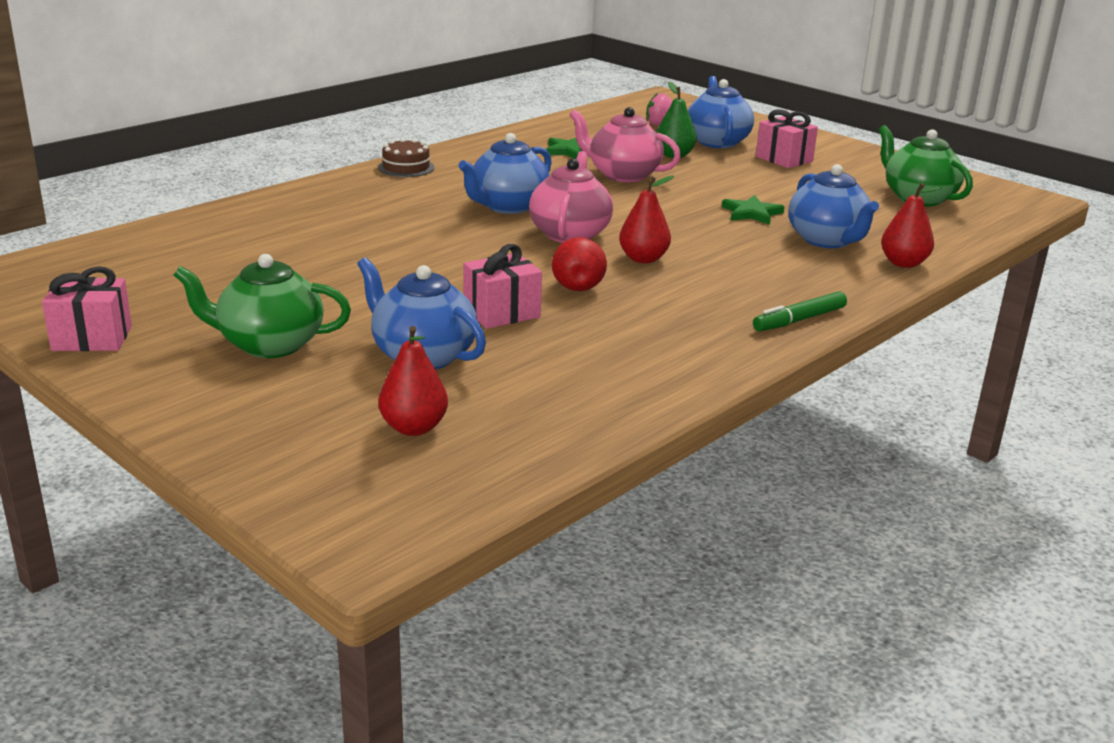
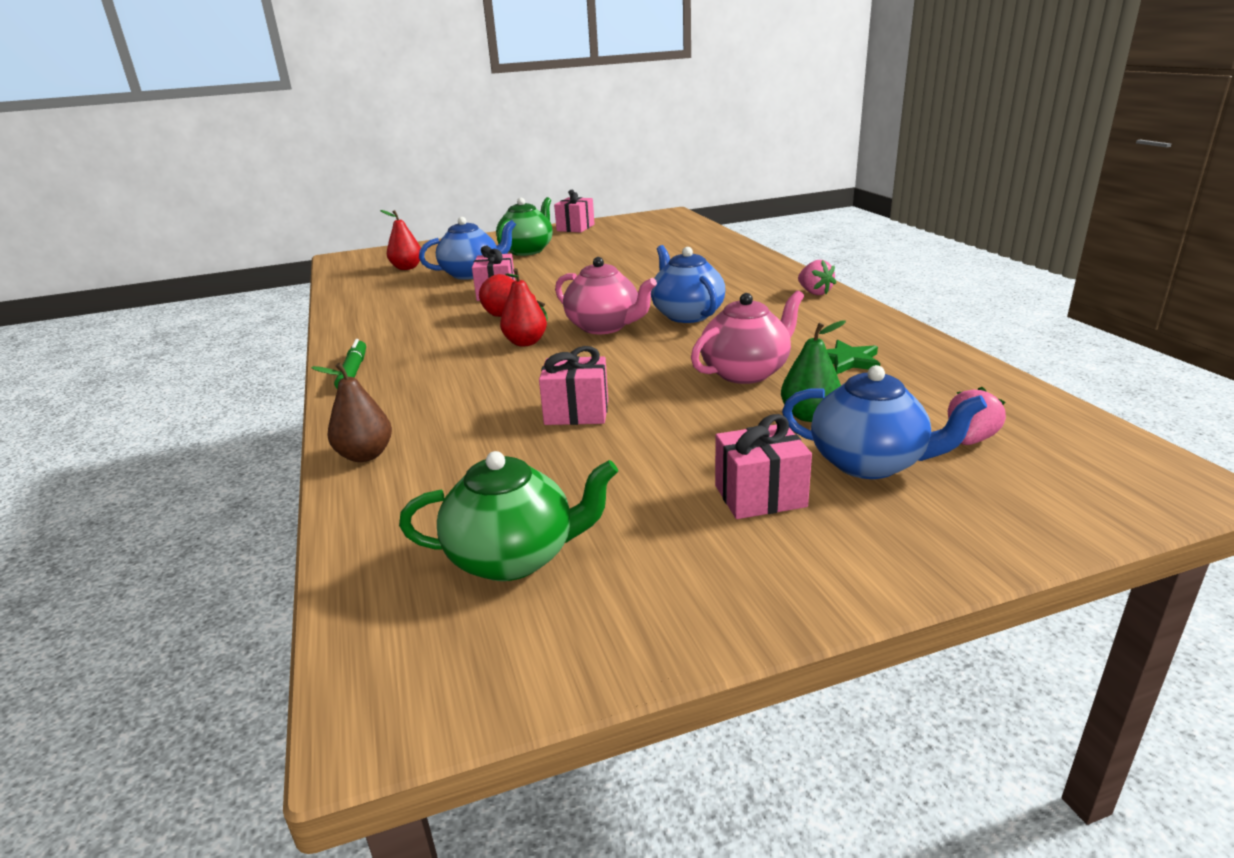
camera: 120 degrees right, 0 degrees up
(406, 167) = (814, 292): brown cake -> pink strawberry
(751, 213) = (576, 412): green star -> pink gift
(827, 240) = (465, 432): blue teapot -> none
(903, 263) = (365, 455): red pear -> brown pear

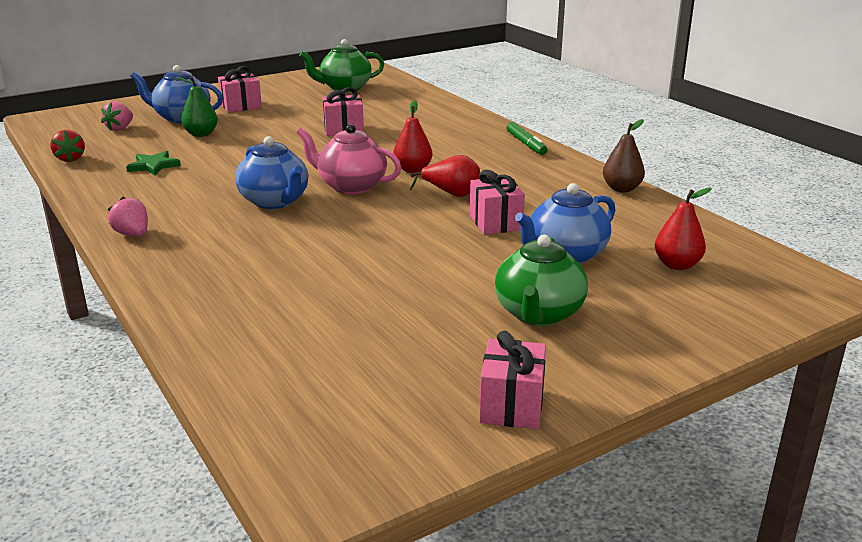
camera: 165 degrees right, 0 degrees up
(365, 455) = (449, 108): brown pear -> brown pear (621, 189)
(746, 372) = (232, 155): pink teapot -> none
(981, 377) = (70, 159): none -> red strawberry

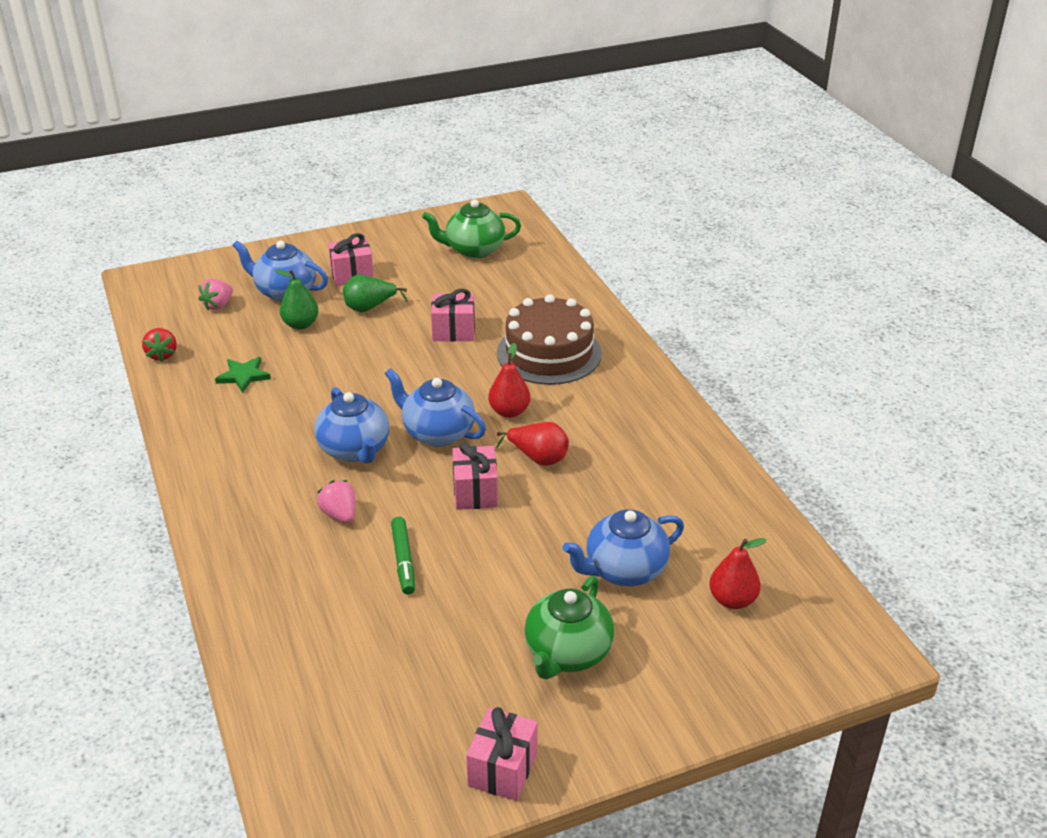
camera: 10 degrees right, 10 degrees up
(132, 234) = (208, 486): pink strawberry -> pink strawberry (340, 514)
(262, 122) = (370, 308): none -> green pear
(351, 186) = (437, 433): pink teapot -> blue teapot
(434, 136) = (549, 353): none -> brown cake
(495, 222) = (569, 511): pink gift -> pink gift (475, 492)
(526, 144) = (646, 378): green marker -> green marker (403, 560)
(621, 189) = (723, 470): brown pear -> none

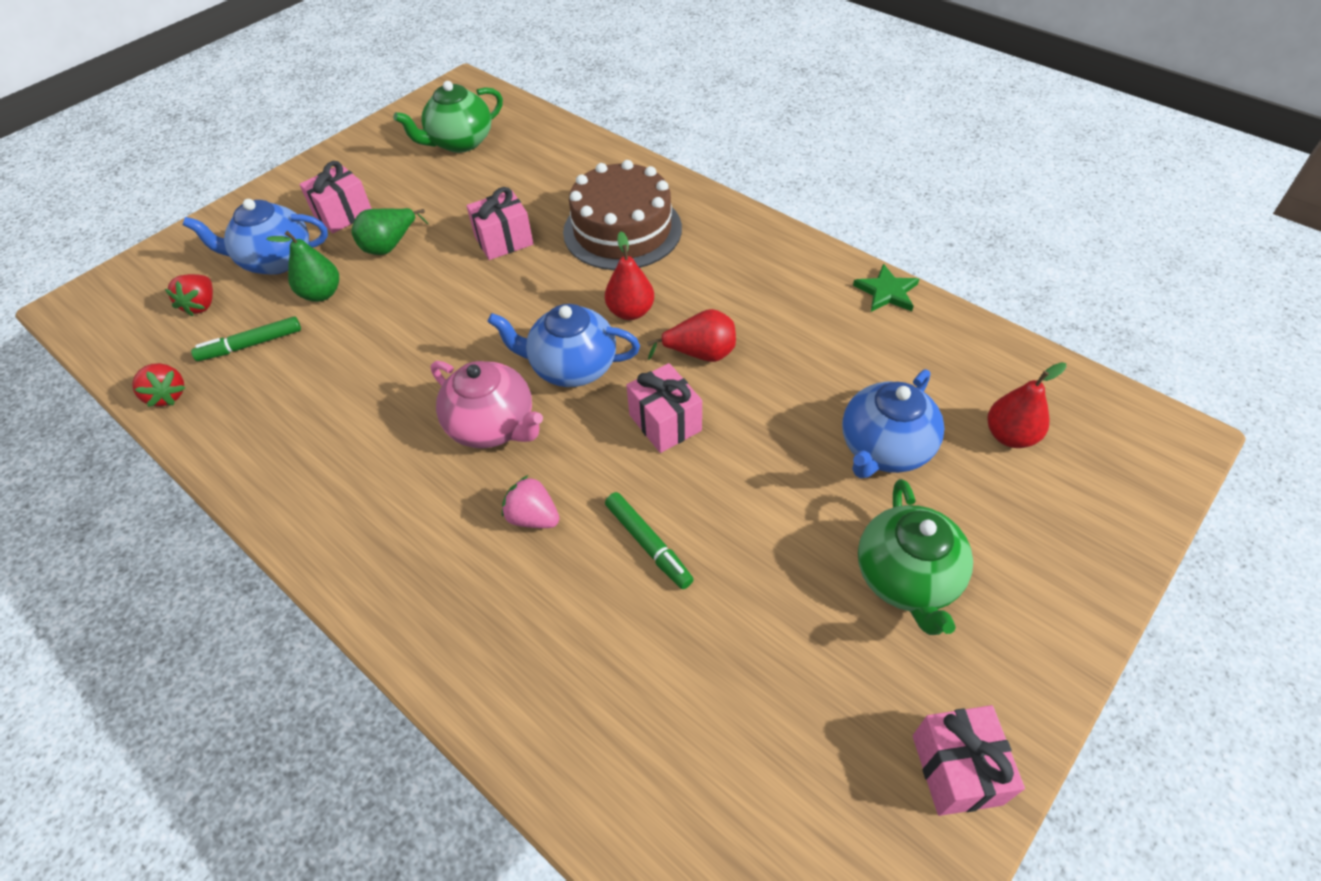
camera: 25 degrees left, 15 degrees up
(218, 305) = (201, 305): pink strawberry -> red strawberry
(233, 342) = (251, 345): none -> green marker
(243, 376) = (293, 384): green star -> green star (887, 292)
(355, 450) = (493, 426): blue teapot -> pink teapot

